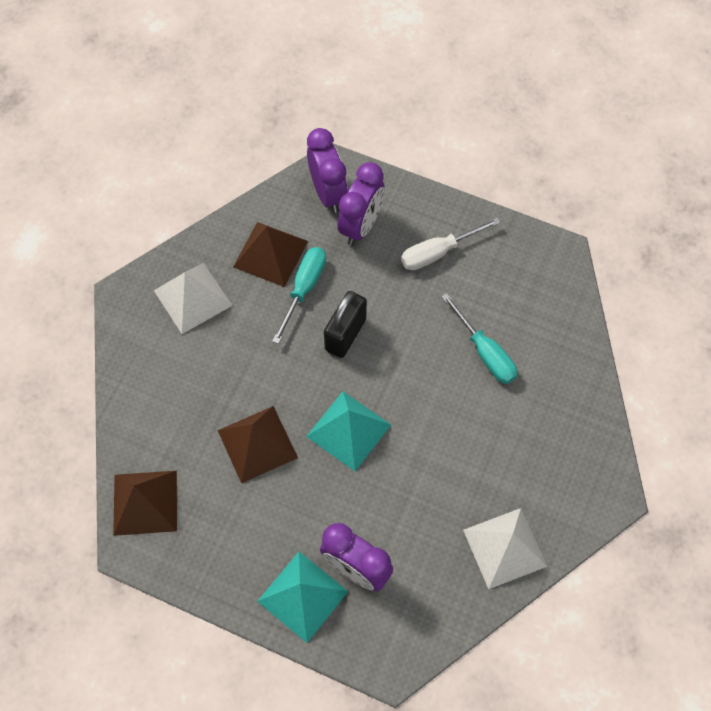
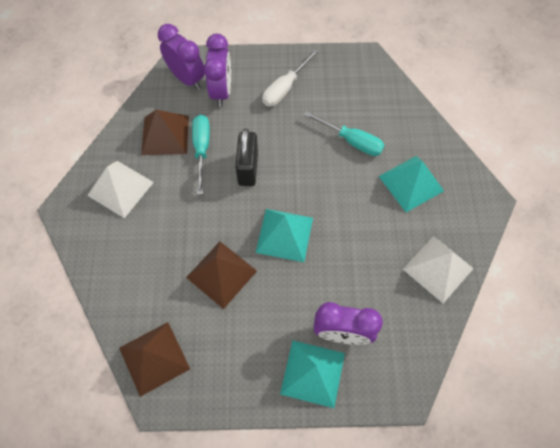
camera: 25 degrees left, 0 degrees up
(529, 434) = (411, 183): none -> turquoise pyramid

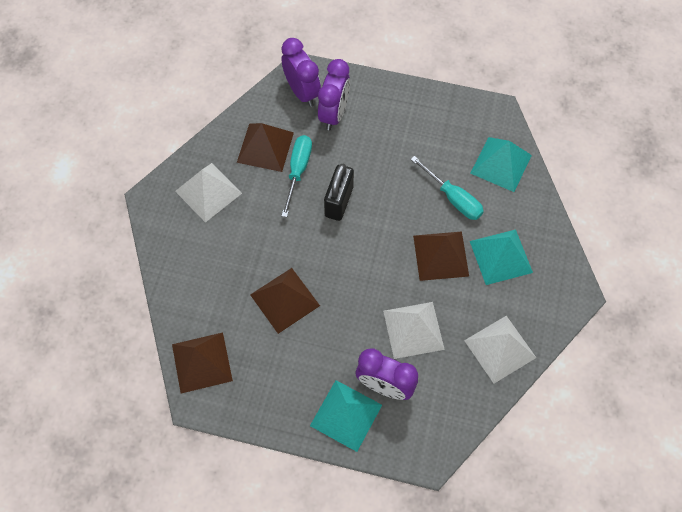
camera: 15 degrees right, 0 degrees up
(284, 235) = (357, 277): turquoise pyramid -> turquoise pyramid (501, 164)
(285, 88) = (400, 125): white screwdriver -> none
(352, 271) = (413, 330): none -> white pyramid
(356, 195) = (441, 255): none -> brown pyramid

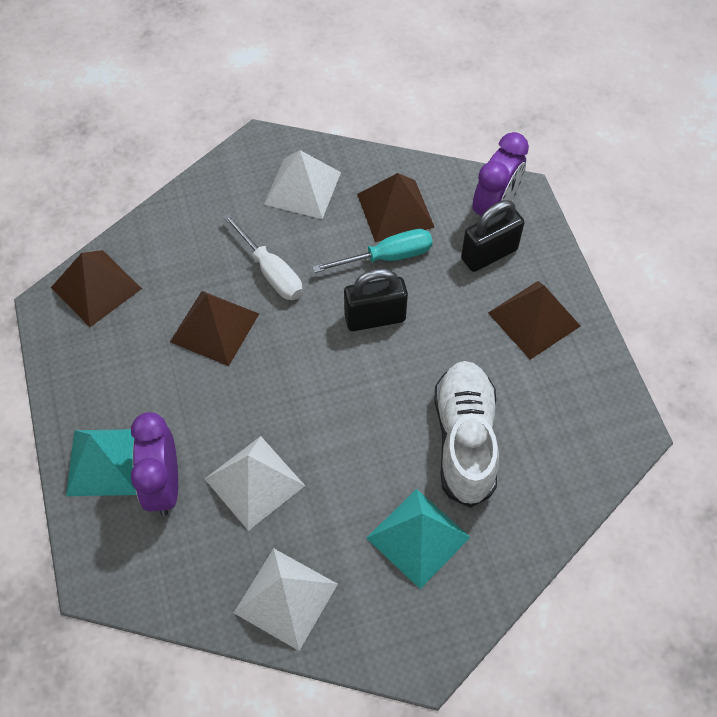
camera: 60 degrees right, 5 degrees down
(263, 244) = (271, 271): none -> white screwdriver
(334, 114) = (489, 254): purple clock -> black padlock
(441, 255) = (374, 464): brown pyramid -> brown pyramid (534, 319)
(453, 198) = (465, 440): turquoise screwdriver -> white shoe
(501, 164) = (555, 473): turquoise pyramid -> none

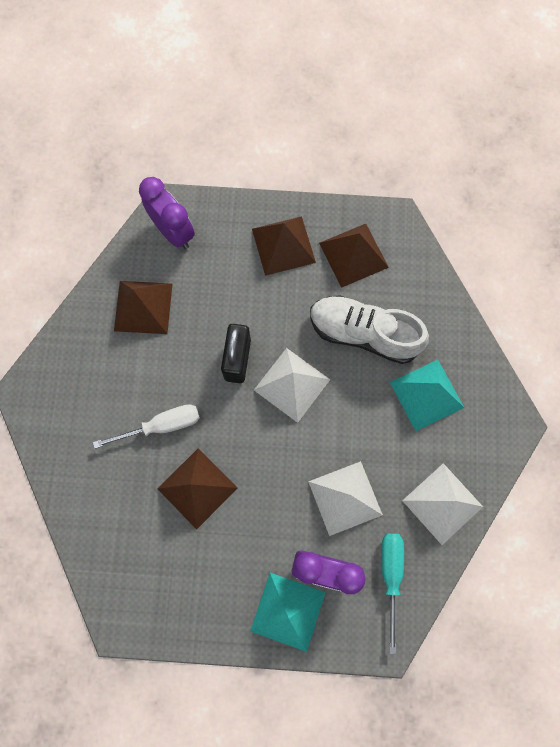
camera: 70 degrees left, 15 degrees up
(96, 287) = (117, 578): brown pyramid -> brown pyramid (353, 255)
(302, 188) = (88, 372): white pyramid -> white pyramid (292, 384)
(387, 257) = (185, 330): turquoise screwdriver -> turquoise screwdriver (390, 575)
(489, 254) = (214, 253): black padlock -> none

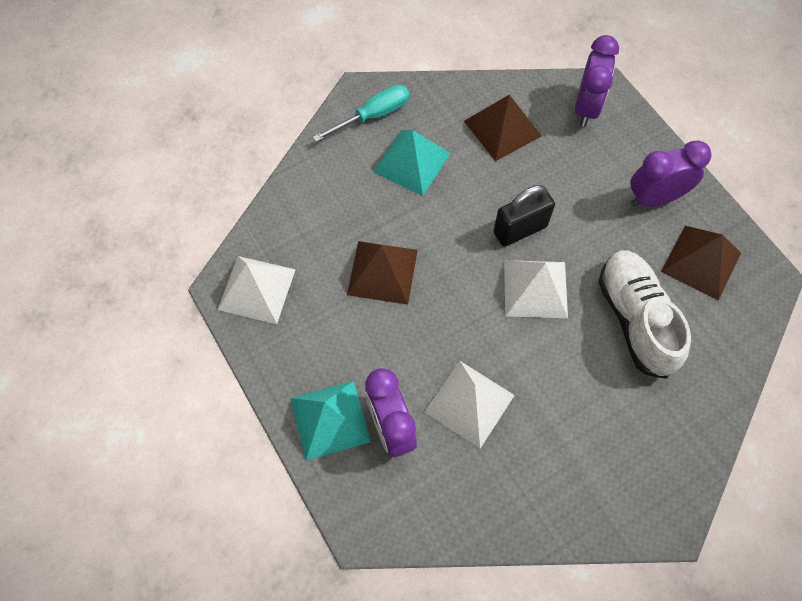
camera: 55 degrees right, 10 degrees down
(161, 426) = (413, 209): white screwdriver -> none
(283, 245) = (655, 198): brown pyramid -> purple clock
(390, 575) = (428, 493): turquoise screwdriver -> turquoise screwdriver (373, 115)
(427, 394) = (627, 415): turquoise pyramid -> turquoise pyramid (411, 162)
(442, 503) = (534, 499): white pyramid -> white pyramid (256, 289)

